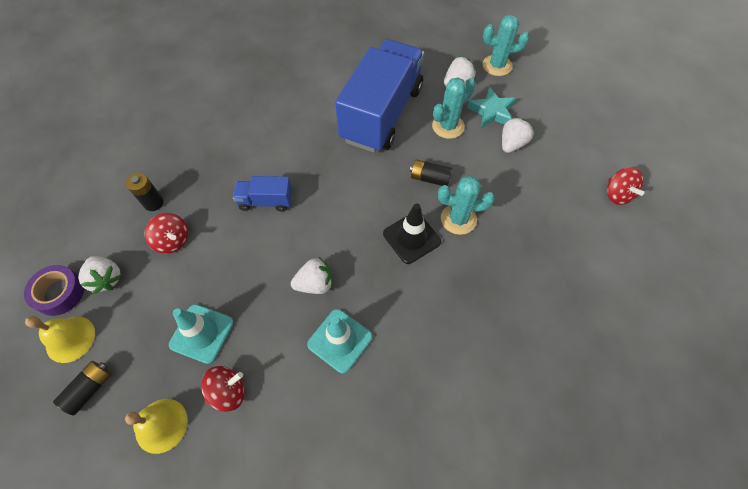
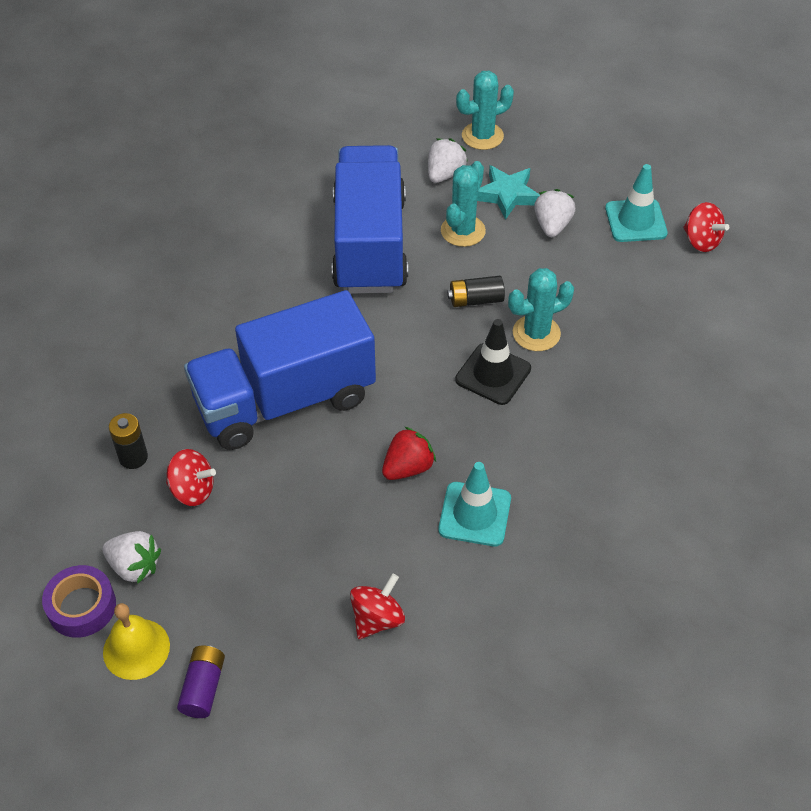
camera: 25 degrees left, 10 degrees down
(90, 389) = (203, 687): black battery -> purple battery
(161, 425) = (320, 685): yellow bell -> none
(202, 333) = (303, 574): turquoise traffic cone -> turquoise traffic cone (635, 221)
(266, 201) = (285, 400): blue truck -> blue truck, size x2.29
(315, 284) = (408, 467): white strawberry -> red strawberry

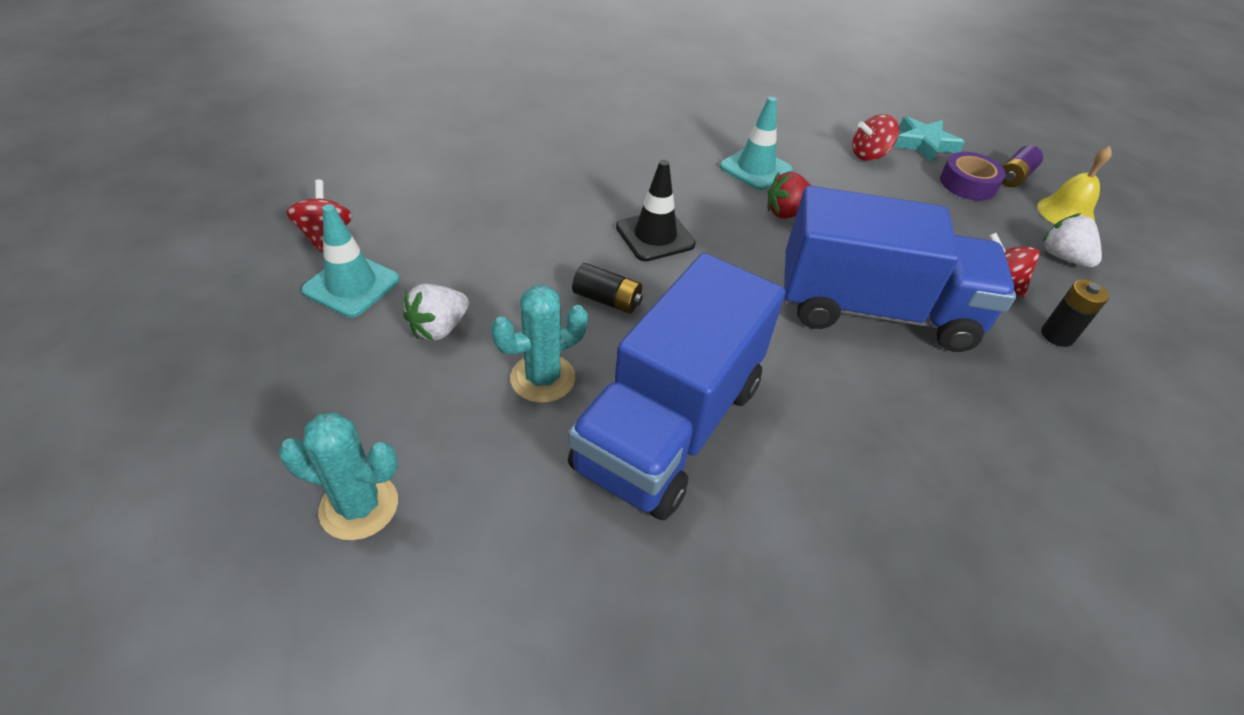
camera: 150 degrees left, 5 degrees down
(82, 606) = (1114, 253): purple tape -> purple tape (968, 184)
(445, 174) = (480, 472): white strawberry -> none
(507, 195) = (440, 393): turquoise star -> turquoise star (924, 144)
(536, 333) = (581, 245): turquoise cactus -> none

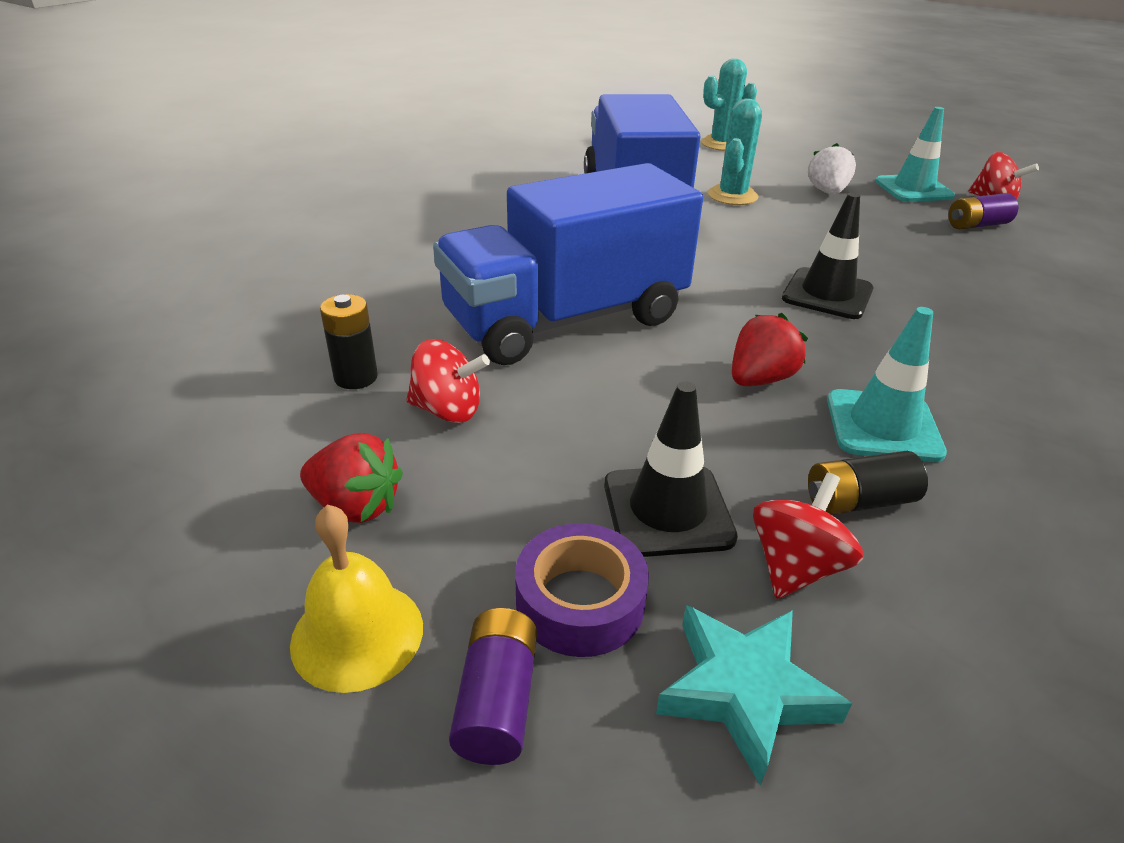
camera: 145 degrees right, 10 degrees down
(411, 224) = (977, 225): none -> purple battery
(607, 300) = (773, 239): black battery -> black battery (858, 501)
(905, 190) = (667, 510): none -> black traffic cone
(1063, 257) = (356, 506): white strawberry -> red strawberry

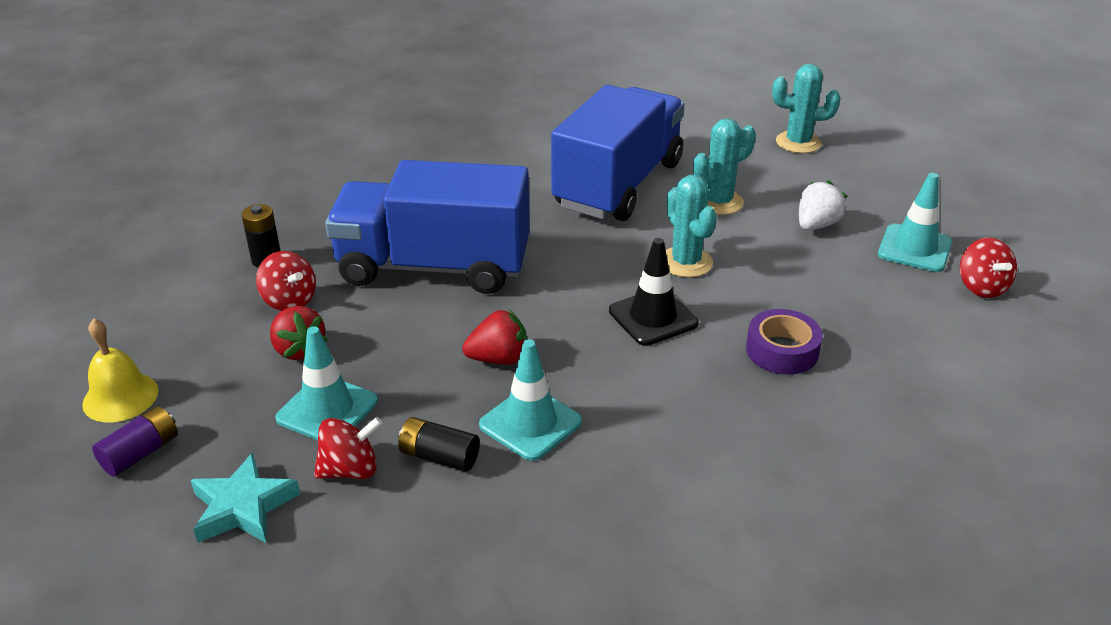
camera: 35 degrees right, 0 degrees up
(356, 506) = (185, 336): red strawberry -> red strawberry (299, 350)
(580, 601) = (226, 431): purple tape -> purple tape (782, 350)
(667, 510) = (327, 410): black traffic cone -> turquoise traffic cone
(781, 245) = (686, 262): none -> turquoise cactus
(977, 225) = (910, 306): purple battery -> none

